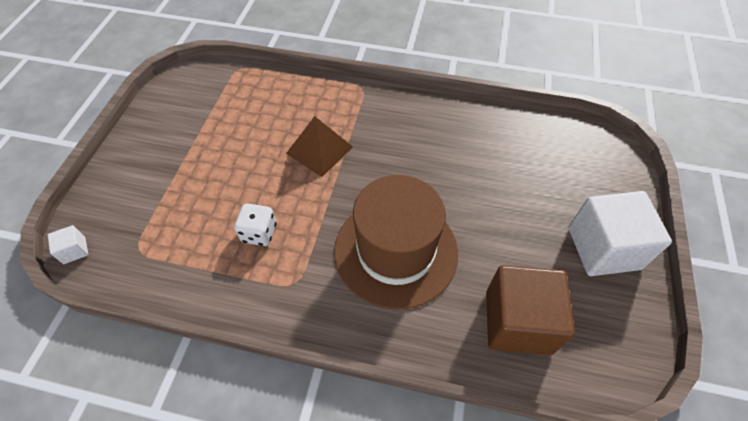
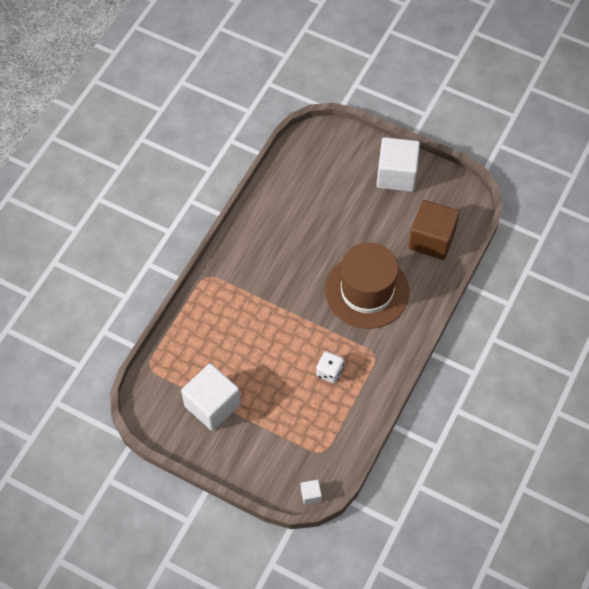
camera: 75 degrees left, 5 degrees up
(198, 127) = (212, 405): none -> white cube
(319, 150) = (265, 320): brown pyramid -> none

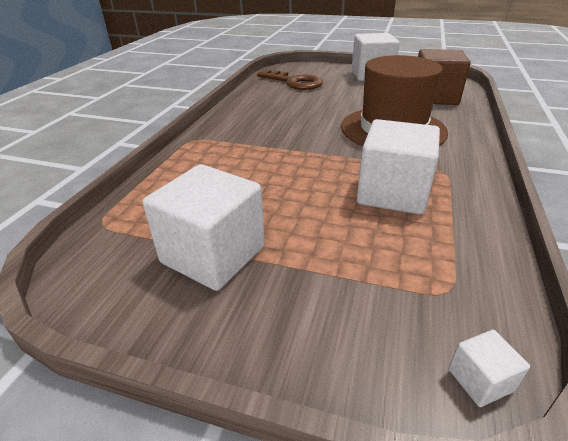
camera: 10 degrees left, 25 degrees down
(312, 177) = (294, 82): none -> brown key
(329, 372) = (392, 193): white dice -> white cube

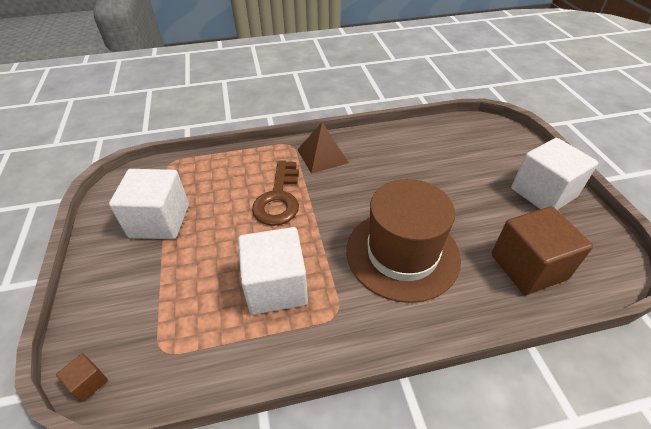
camera: 60 degrees right, 10 degrees up
(234, 129) = (322, 156): none -> brown pyramid
(294, 82) = (456, 146): brown key -> brown key (278, 198)
(480, 380) = (88, 382): white cube -> brown cube

